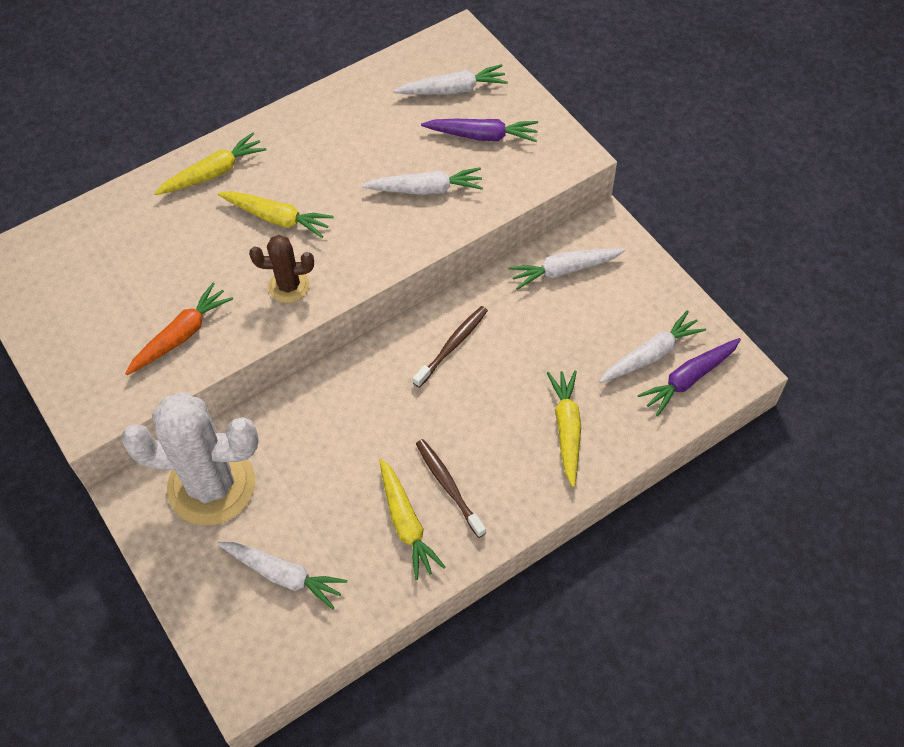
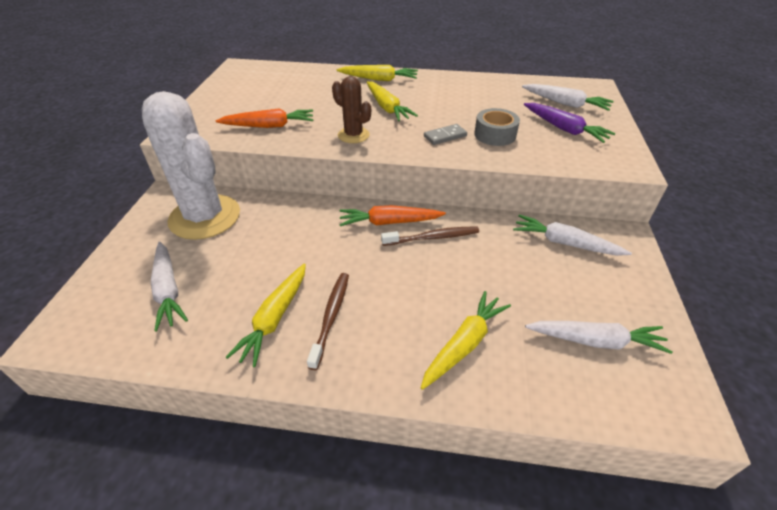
camera: 40 degrees right, 15 degrees down
(381, 224) = (445, 136): none -> grey domino
(397, 357) = (389, 222): none -> orange carrot
(426, 189) = (495, 135): white carrot -> grey tape
(688, 379) = (621, 384): purple carrot -> none

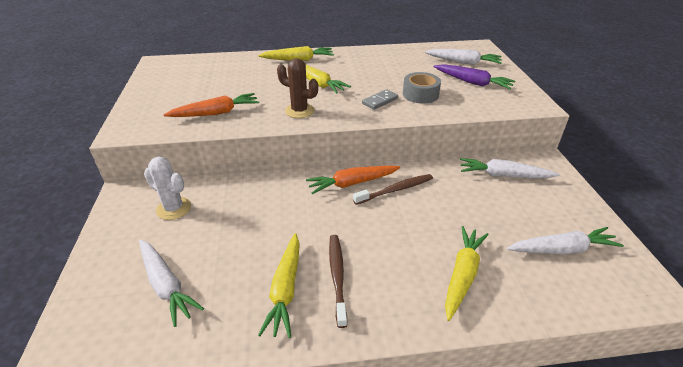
camera: 15 degrees left, 5 degrees down
(205, 217) = (173, 208): white cactus -> white cactus, size x0.49

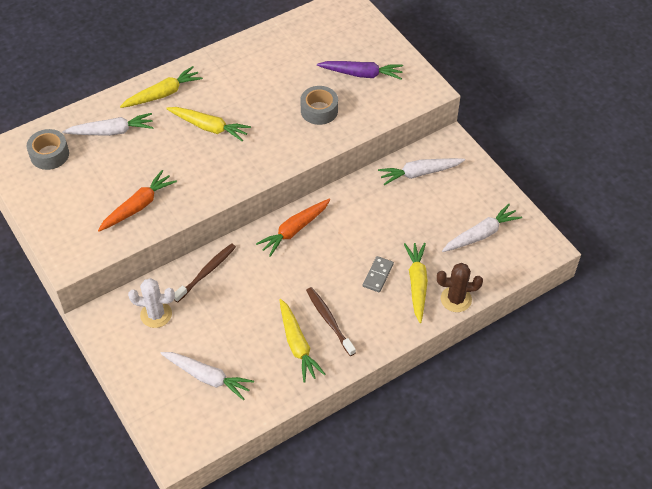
camera: 25 degrees left, 15 degrees up
(185, 70) = (49, 154): none -> grey tape
(299, 111) = (217, 175): brown cactus -> brown cactus (456, 299)
(380, 101) = (285, 134): grey domino -> grey domino (378, 275)
(395, 190) = (335, 224): brown toothbrush -> brown toothbrush (206, 272)
(463, 62) = (341, 41): white carrot -> white carrot (112, 131)

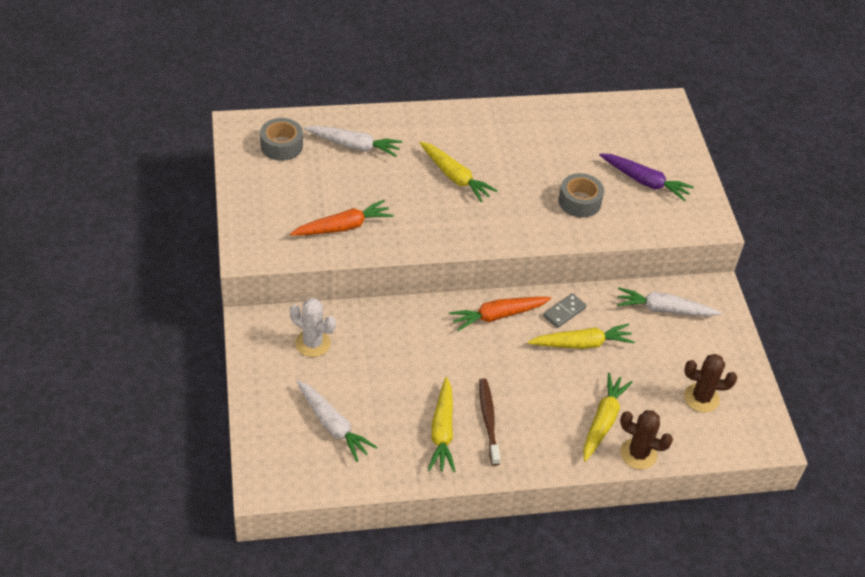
camera: 20 degrees right, 5 degrees down
(163, 94) = (425, 128): yellow carrot -> yellow carrot (582, 344)
(206, 272) = (385, 322): brown toothbrush -> none
(378, 275) = (564, 395): grey domino -> grey domino (564, 312)
(481, 234) = (701, 398): white carrot -> brown cactus

